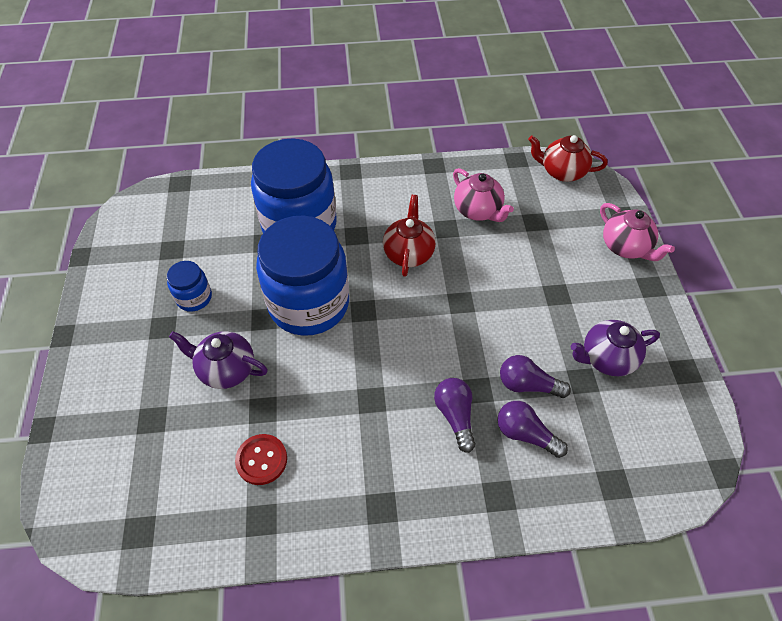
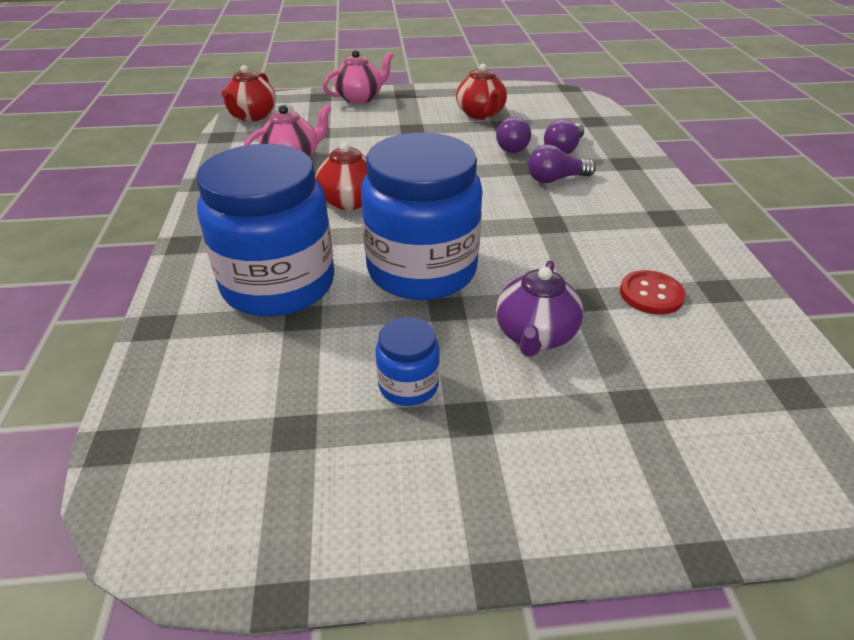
camera: 90 degrees left, 15 degrees down
(606, 358) = (481, 114): purple teapot -> red teapot

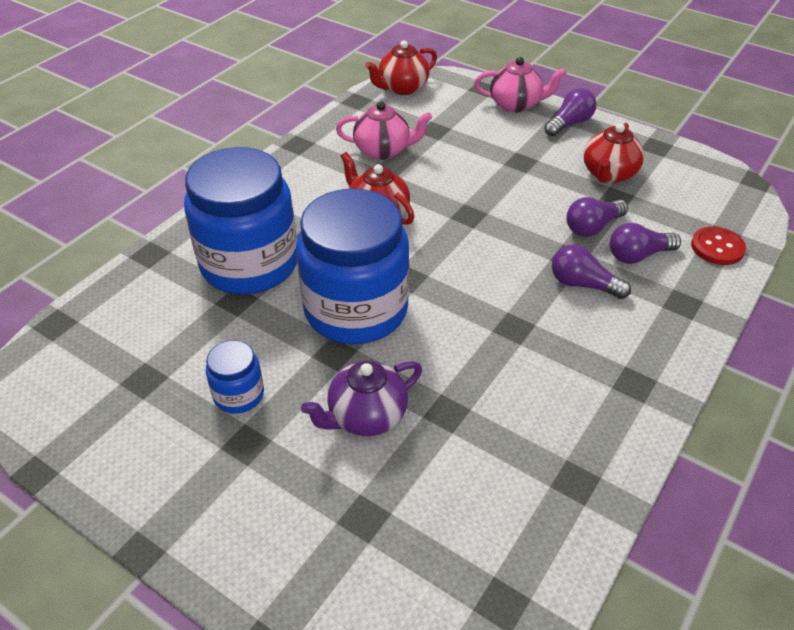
camera: 40 degrees right, 5 degrees up
(414, 96) = (569, 124): none -> purple light bulb
(651, 294) = (506, 444): red button -> red button (717, 247)

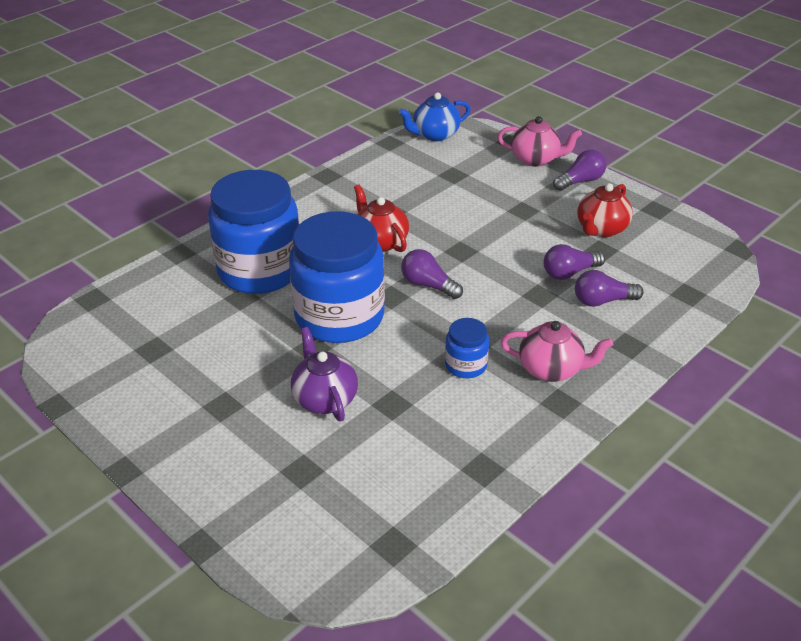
camera: 10 degrees right, 5 degrees down
(239, 395) = (226, 369): blue jar -> blue jar (465, 365)
(366, 416) = (324, 398): purple teapot -> purple teapot turned 90 degrees clockwise
(383, 150) = (401, 188): pink teapot -> pink teapot (551, 369)
(402, 88) = (435, 135): red teapot -> blue teapot
(583, 284) = (543, 319): purple light bulb -> purple light bulb (428, 285)
(717, 247) = (679, 302): red button -> none

